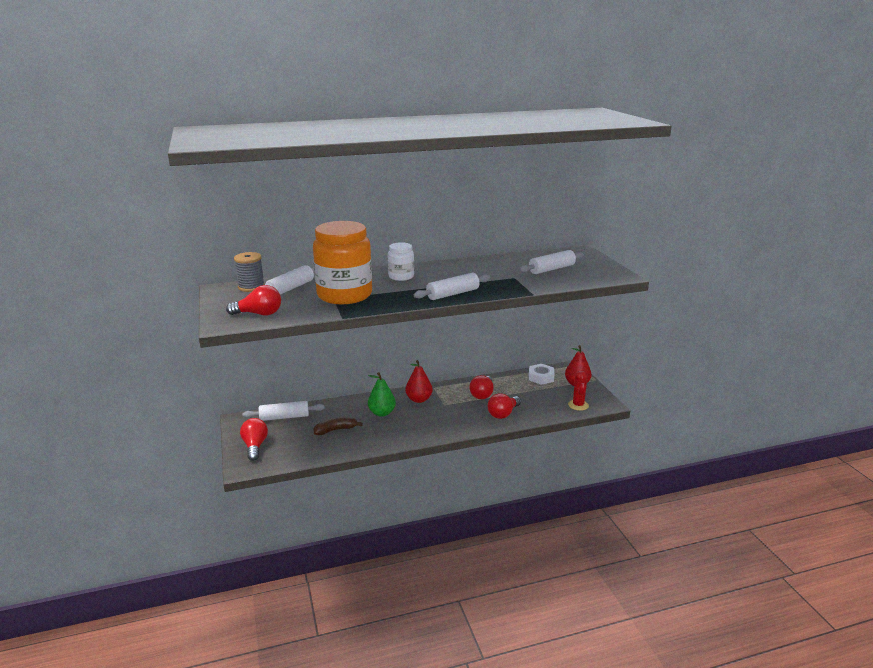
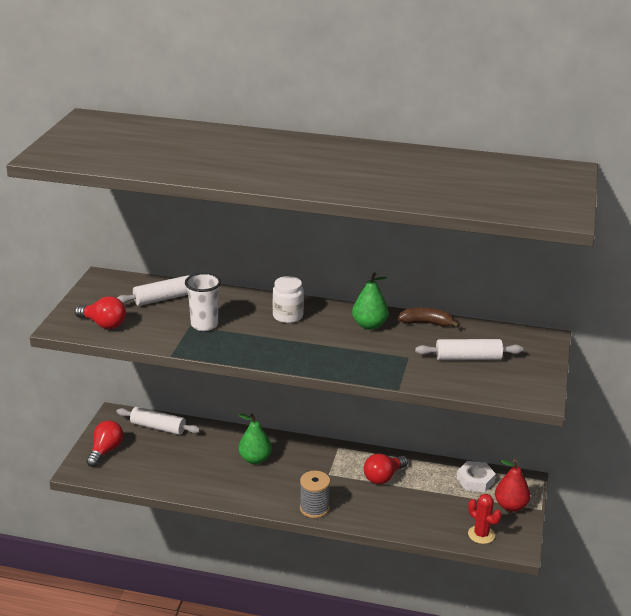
camera: 30 degrees right, 5 degrees up
(251, 287) = (131, 285): grey spool -> grey spool (314, 508)
(335, 430) = (193, 462): brown banana -> brown banana (427, 323)
(344, 295) = (204, 325): orange jar -> white cup
(419, 399) = (308, 457): red pear -> none
(453, 294) = (312, 359): white rolling pin -> none
(465, 268) = (369, 325): none -> green pear
(503, 414) = (382, 511): red light bulb -> none
(578, 405) = (481, 535): red cactus -> red cactus turned 75 degrees counterclockwise

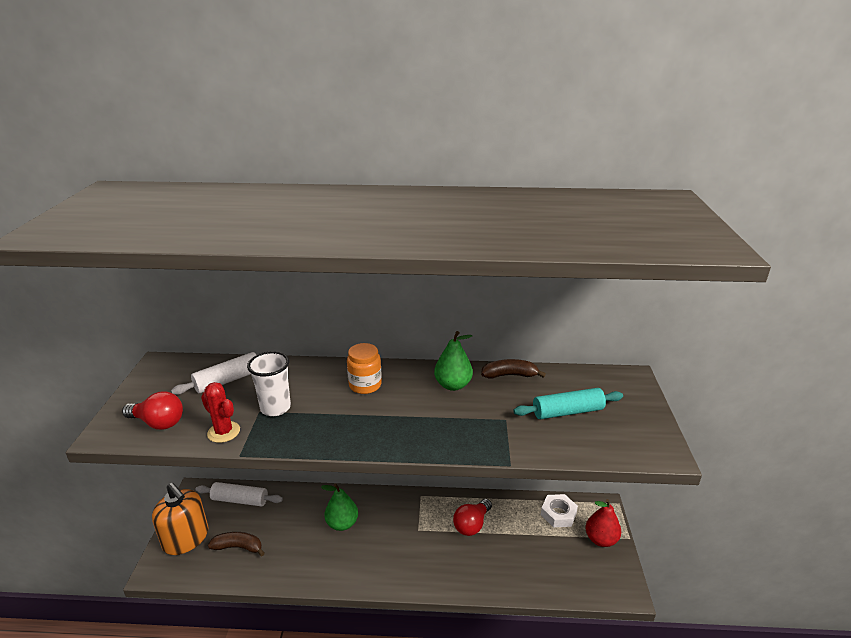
camera: 10 degrees left, 0 degrees up
(105, 451) = (186, 538): red light bulb -> orange soap dispenser
(154, 464) = (238, 547): none -> brown banana
(288, 316) = (365, 385): white jar -> orange jar
(314, 508) = (412, 577): grey spool -> none
(468, 358) = (567, 412): white rolling pin -> turquoise rolling pin
(481, 535) = (586, 581): red cactus -> red cactus (224, 432)

